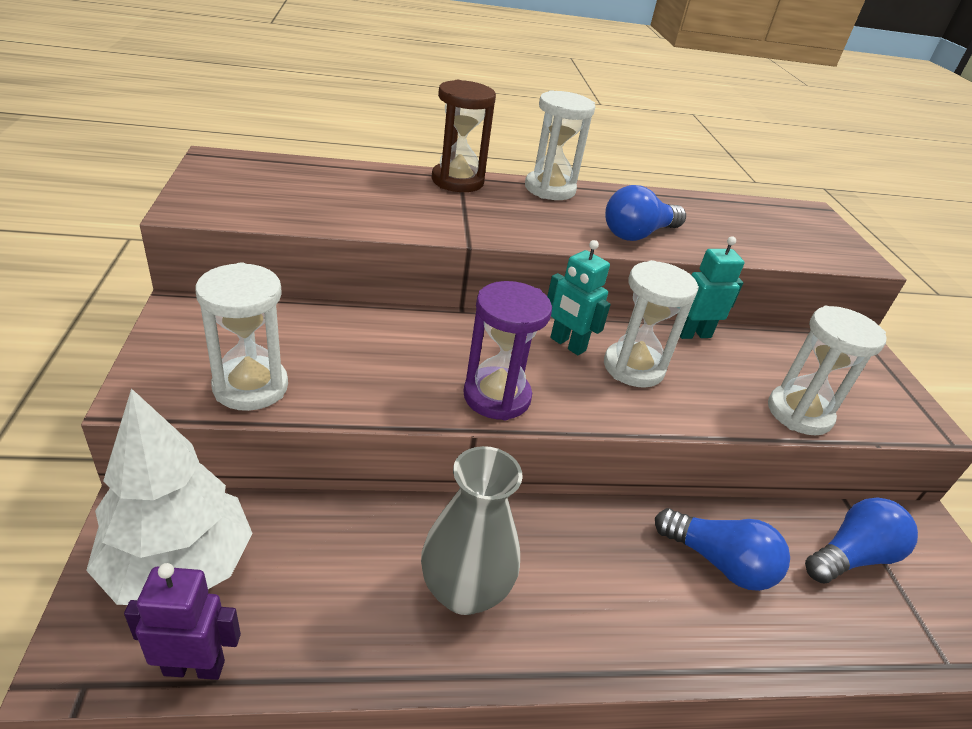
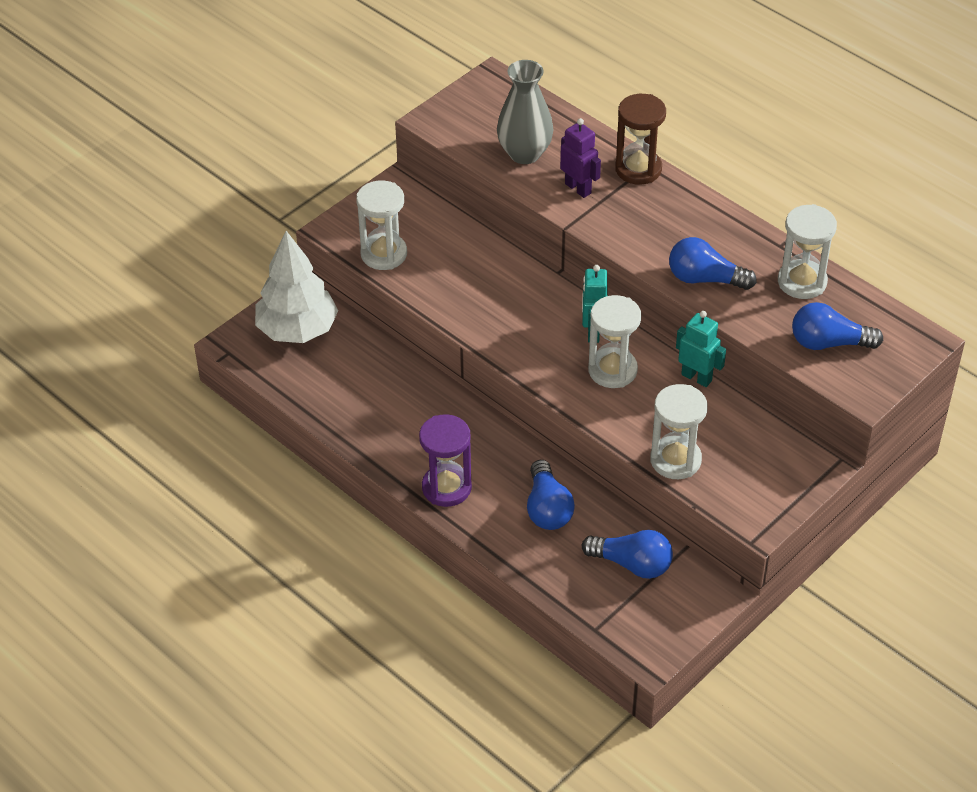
camera: 55 degrees right, 10 degrees up
(194, 667) = (268, 374): purple robot -> purple robot (578, 188)
(464, 591) = (402, 425): grey vase -> grey vase (524, 153)
(497, 396) = (501, 335): purple hourglass -> purple hourglass (446, 488)
(550, 189) = (703, 208): white hourglass -> white hourglass (802, 282)
(782, 238) = (828, 343): none -> blue light bulb

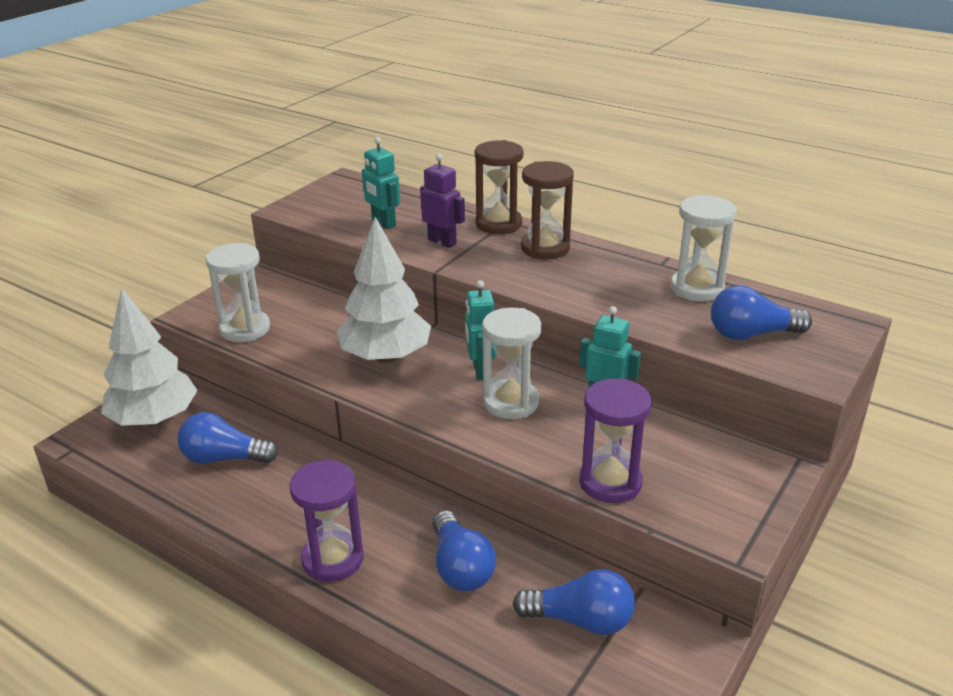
camera: 10 degrees left, 15 degrees down
(510, 304) = (386, 357): none -> white tree
(524, 153) = (383, 223): grey vase -> turquoise robot
(675, 210) = (545, 248): none -> brown hourglass
(675, 460) = (610, 482): white hourglass -> purple hourglass
(705, 279) = (595, 296): blue light bulb -> blue light bulb (224, 458)

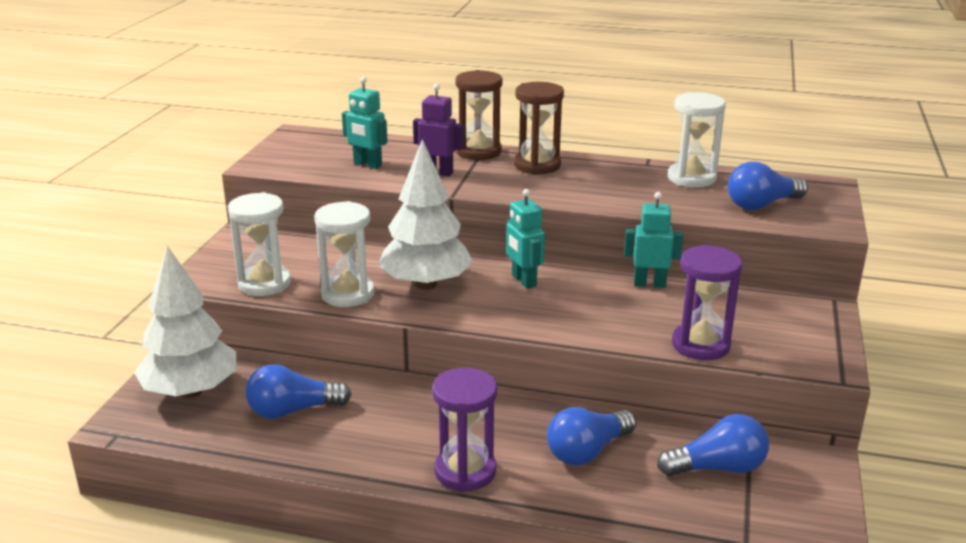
camera: 20 degrees left, 5 degrees down
(460, 567) = (587, 451): blue light bulb -> blue light bulb turned 90 degrees clockwise
(511, 402) = (570, 301): white hourglass -> white hourglass (347, 294)

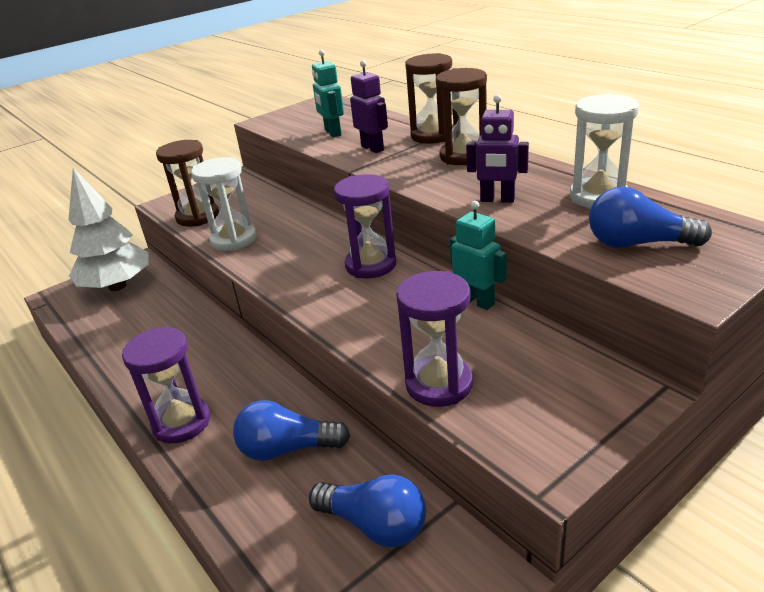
camera: 40 degrees right, 5 degrees up
(264, 284) = (197, 217): white hourglass -> brown hourglass
(292, 410) = (148, 322): blue light bulb -> none
(426, 284) = (295, 247): white tree -> none
(523, 281) = (370, 265): turquoise robot -> purple hourglass
(621, 195) = (497, 200): none -> purple robot

